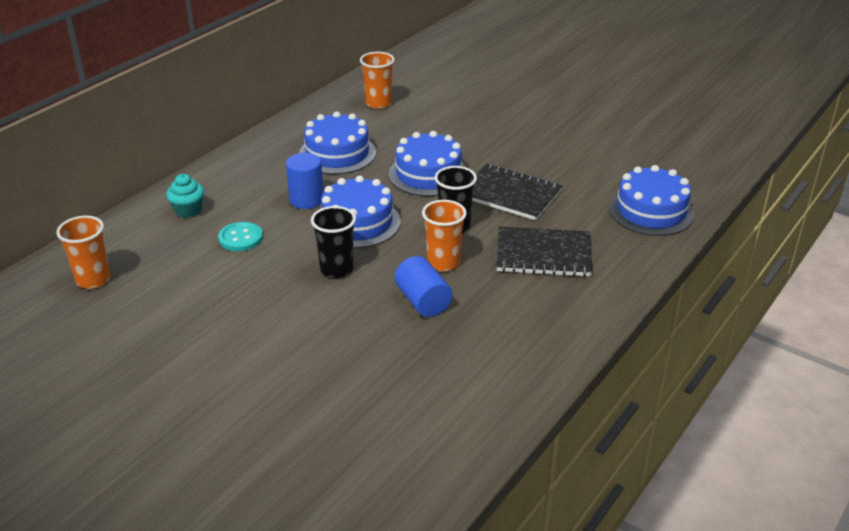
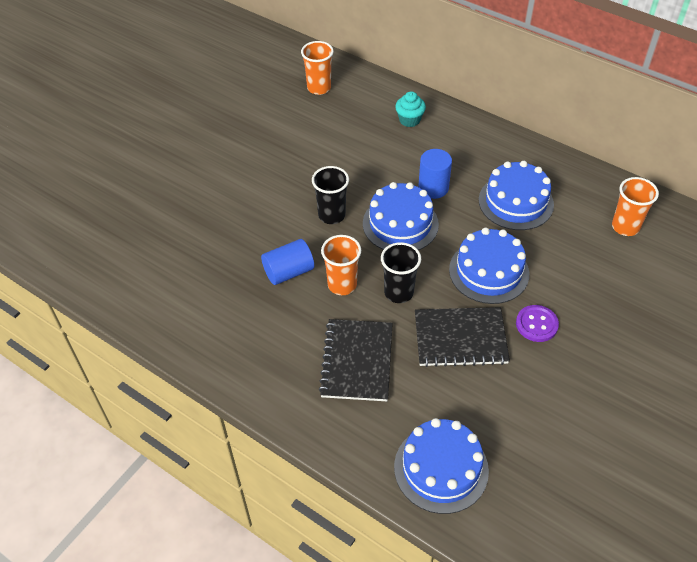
camera: 90 degrees right, 15 degrees up
(241, 238) = (373, 154): turquoise button -> none
(491, 155) = (536, 324): none -> purple button
(510, 194) = (460, 338): black notebook -> black notebook turned 60 degrees clockwise

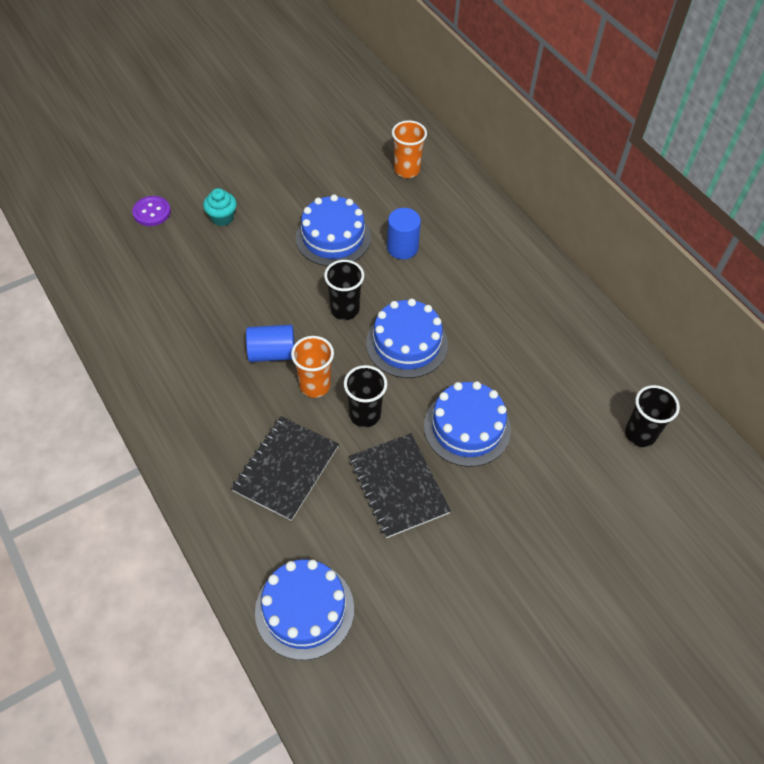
camera: 20 degrees right, 5 degrees up
(409, 120) = (478, 235): turquoise cupcake -> turquoise cupcake (222, 218)
(433, 188) = (461, 317): blue cylinder -> blue cylinder (402, 248)
(460, 338) = (398, 486): black notebook -> black notebook turned 45 degrees clockwise
(516, 202) = (538, 363): blue cake -> blue cake (333, 237)
(536, 324) = (483, 502): purple button -> purple button (152, 212)
(625, 227) = (640, 434): orange cup -> black cup

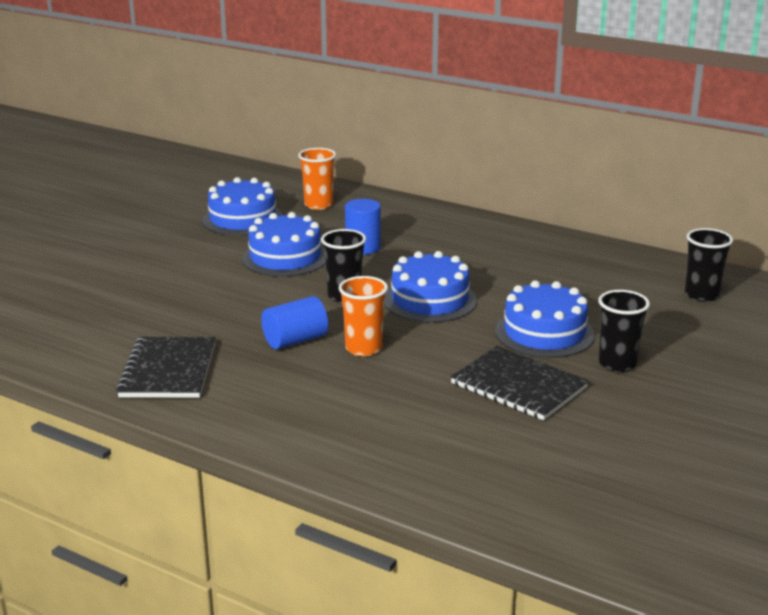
camera: 25 degrees left, 30 degrees down
(152, 212) = (64, 287): purple button -> none
(222, 218) = (150, 272): turquoise cupcake -> none
(286, 469) = (390, 408): black notebook -> black notebook (168, 370)
(304, 610) = (512, 494): blue cake -> blue cake (242, 219)
(365, 415) = (435, 352): black cup -> black cup (617, 364)

